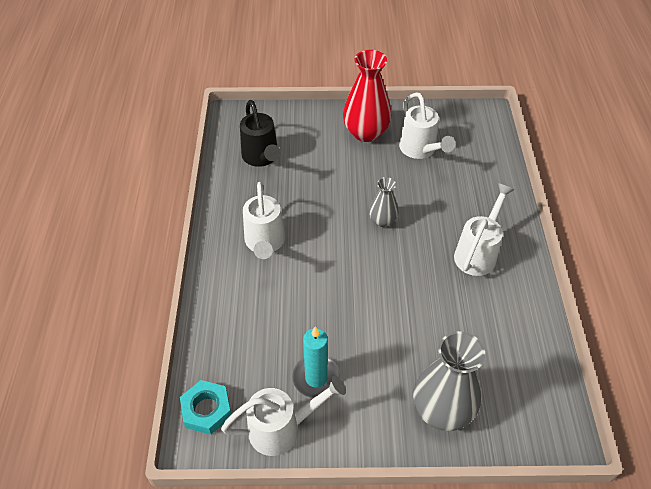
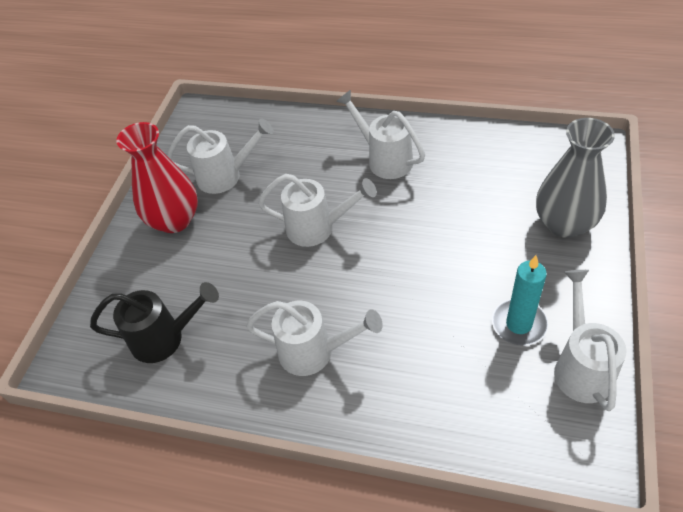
camera: 70 degrees left, 0 degrees up
(206, 410) = (553, 446): turquoise nut -> none
(382, 221) = (317, 228): grey vase -> white watering can

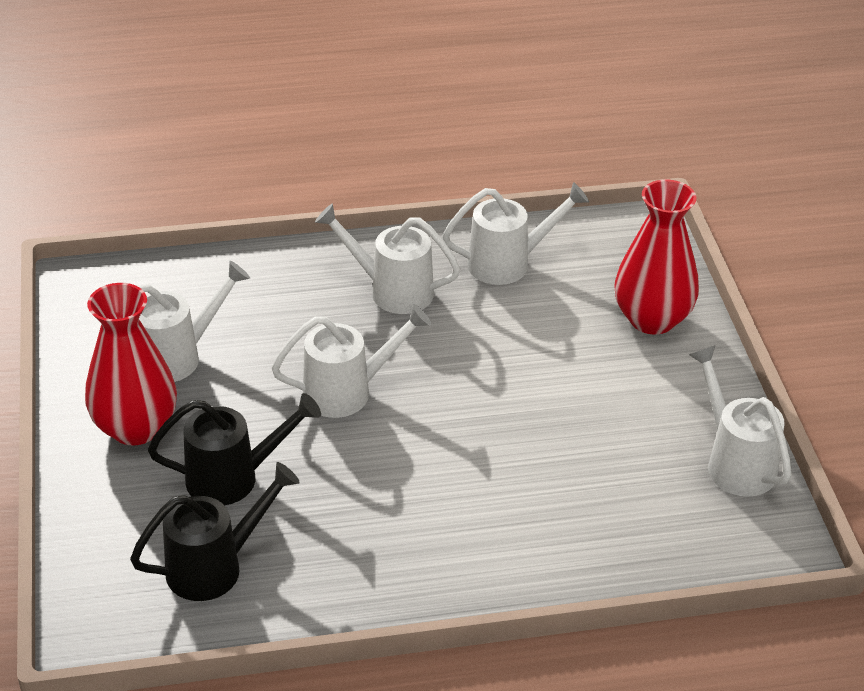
camera: 30 degrees left, 10 degrees down
(212, 274) = (233, 478): none -> black watering can
(314, 352) = (423, 529): white watering can -> white watering can (508, 263)
(519, 324) = (649, 437): turquoise candle -> none
(564, 223) = (652, 319): grey vase -> red vase

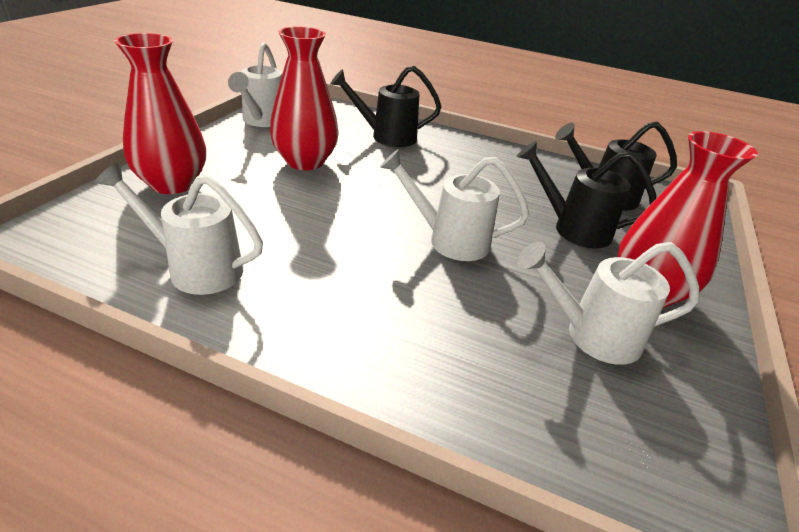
camera: 150 degrees left, 5 degrees down
(392, 290) = (330, 297): white watering can -> none
(564, 530) = (387, 137): none -> black watering can
(590, 419) = (305, 162): none -> red vase

